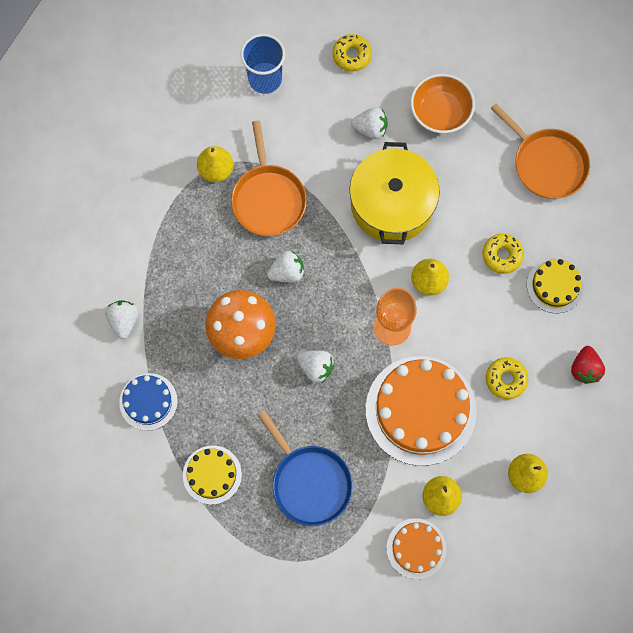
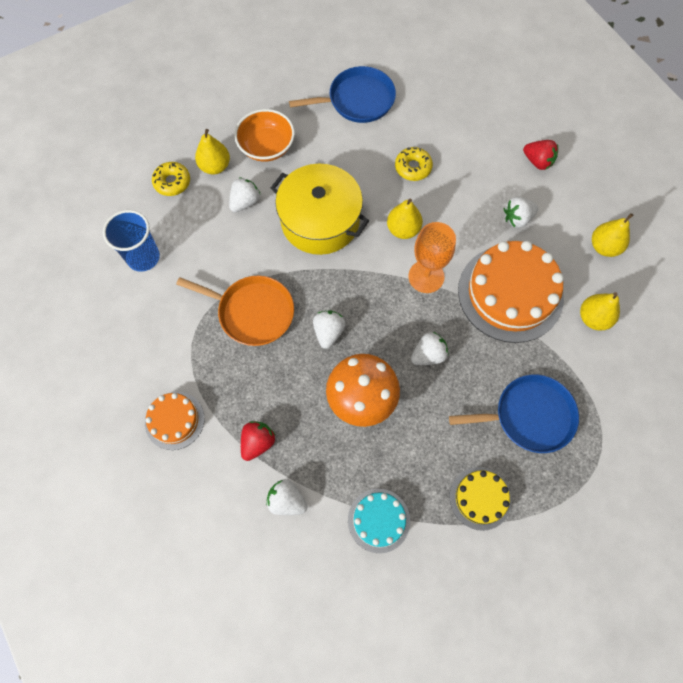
camera: 60 degrees left, 5 degrees down
(148, 401) = (378, 520): blue cake -> turquoise cake
(158, 271) = (258, 442): none -> red strawberry
(216, 170) = (197, 341): yellow pear -> yellow pear (215, 166)
(416, 548) = (629, 360): orange cake -> orange cake (174, 420)
(505, 379) = (517, 218): yellow donut -> white strawberry
(546, 163) = (357, 100): orange pan -> blue pan
(555, 286) = (459, 146): yellow cake -> none

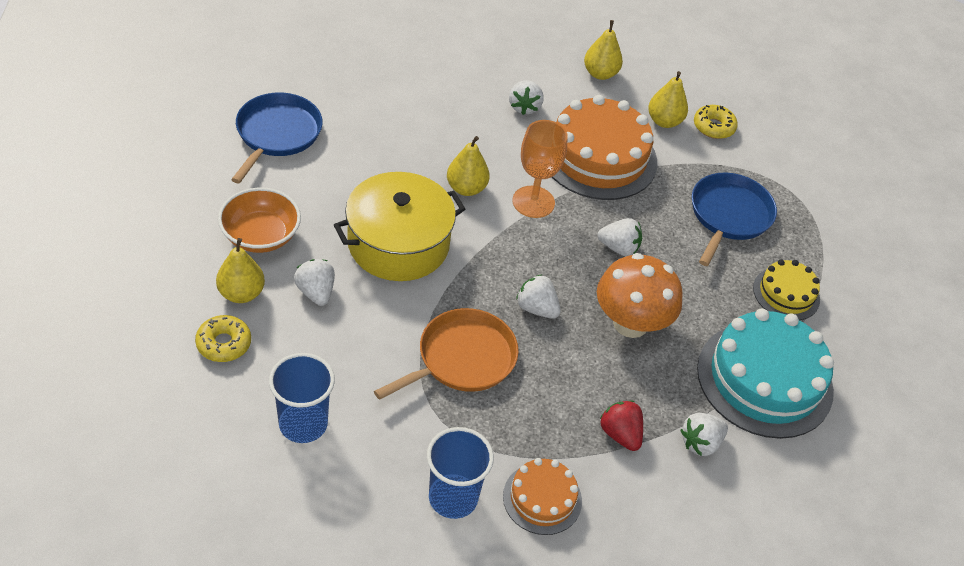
camera: 65 degrees left, 20 degrees down
(142, 368) = (453, 497): none -> blue cup
(378, 520) = (764, 379): turquoise cake -> turquoise cake, size x1.91
(413, 167) = (401, 141): yellow donut -> yellow donut (713, 127)
(428, 355) = (619, 248): white strawberry -> white strawberry turned 105 degrees clockwise
(537, 161) = (476, 59): red strawberry -> none

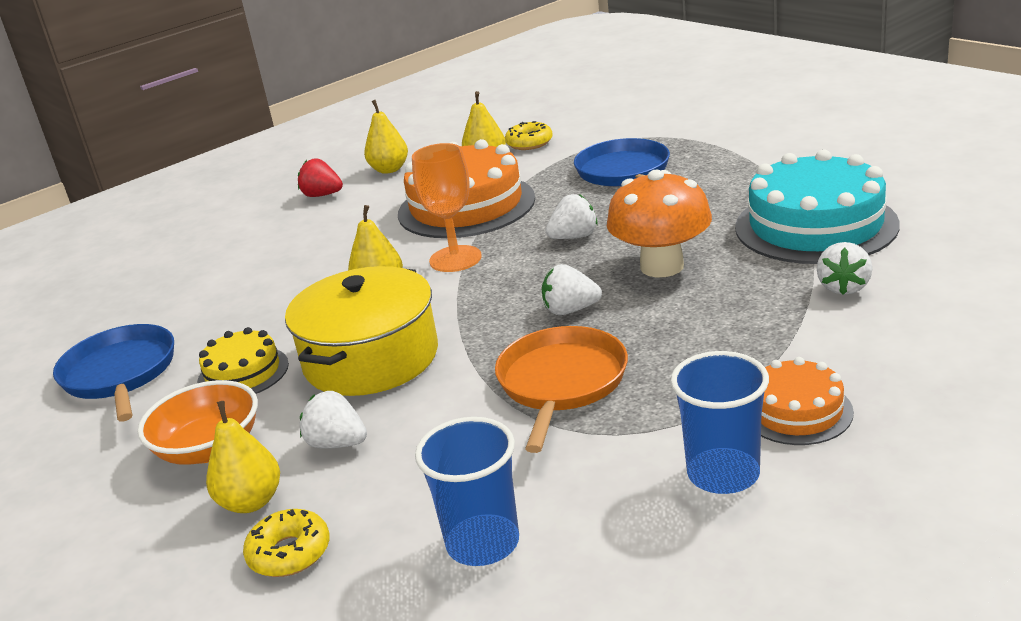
camera: 30 degrees left, 20 degrees down
(524, 107) = (354, 219): white strawberry -> none
(620, 434) = (778, 327): red strawberry -> red strawberry (322, 195)
(786, 293) = (741, 179): yellow cake -> yellow cake (243, 373)

